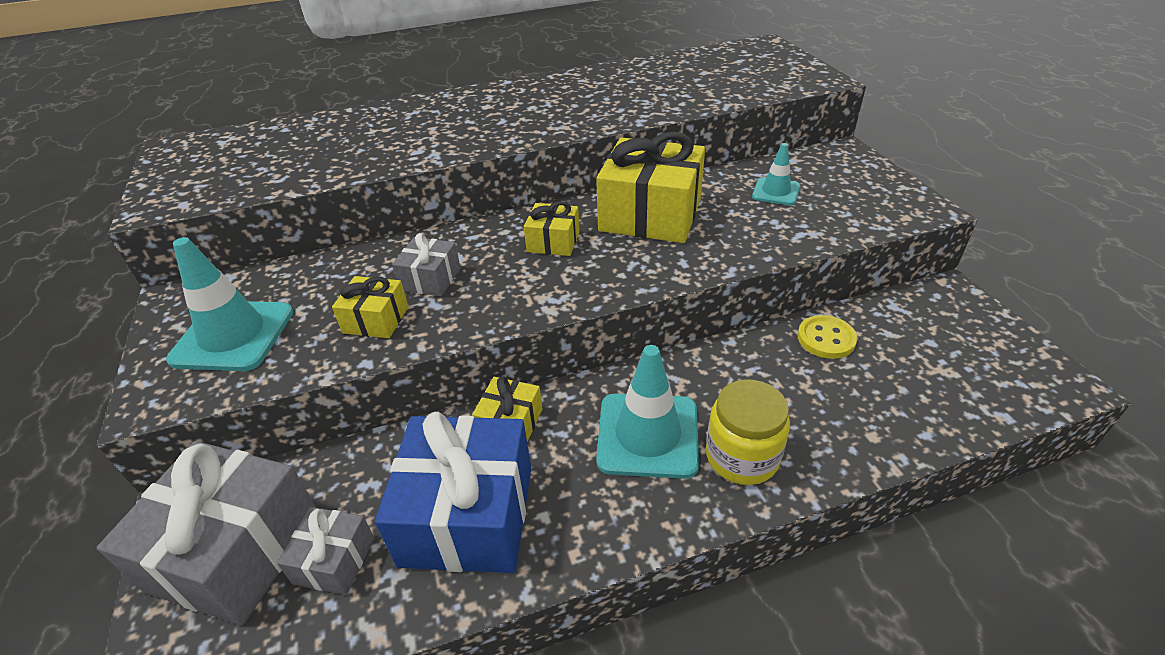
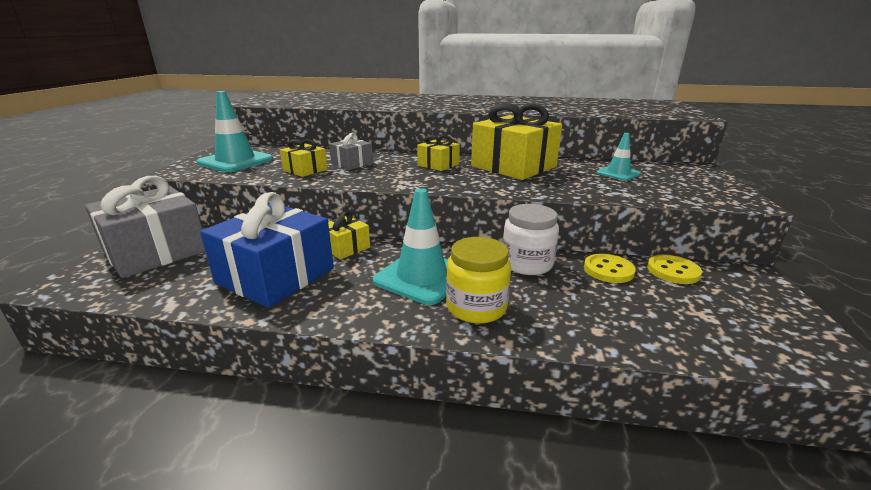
camera: 25 degrees right, 15 degrees down
(334, 560) = (191, 270): grey gift -> none
(741, 362) = (527, 263): none -> white jar
(883, 315) = (673, 271): none -> yellow button

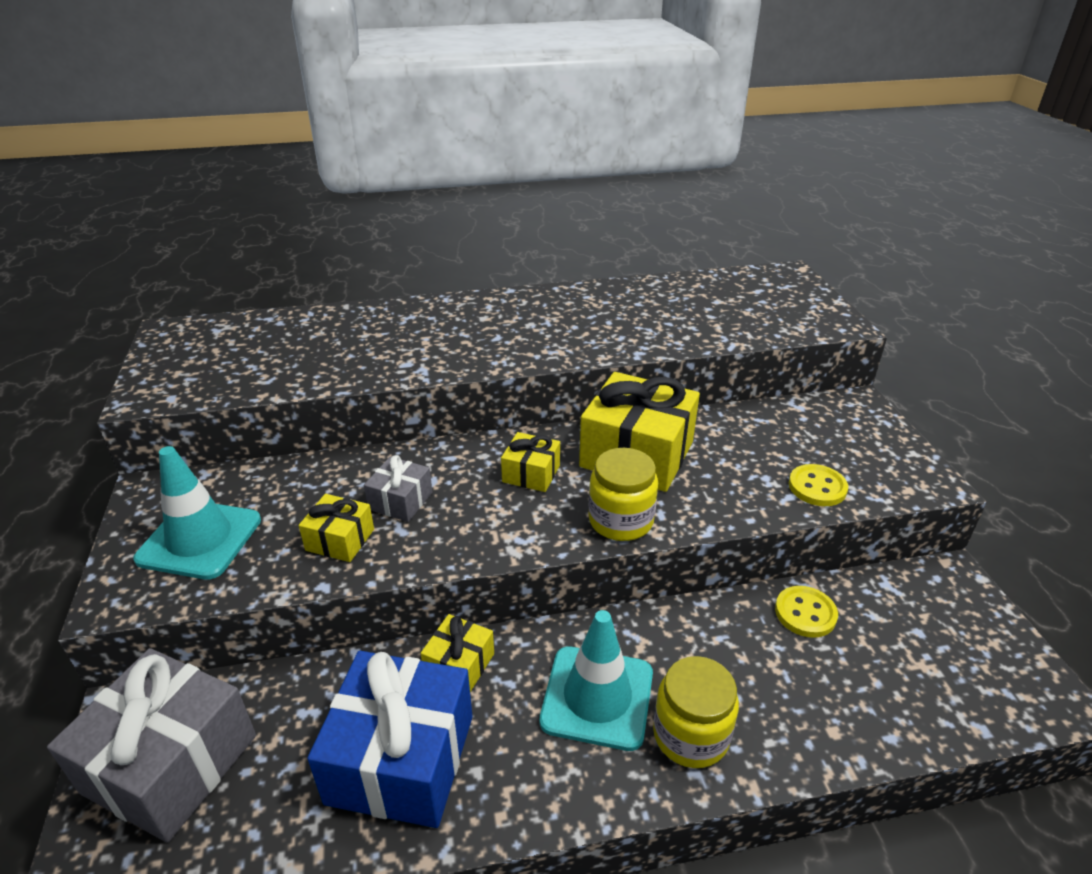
camera: 20 degrees left, 10 degrees up
(481, 185) = (621, 520): none -> yellow jar
(527, 263) = (710, 628): white jar -> none
(618, 173) = (774, 443): turquoise traffic cone -> none
(673, 271) = (872, 594): yellow button -> yellow button (817, 487)

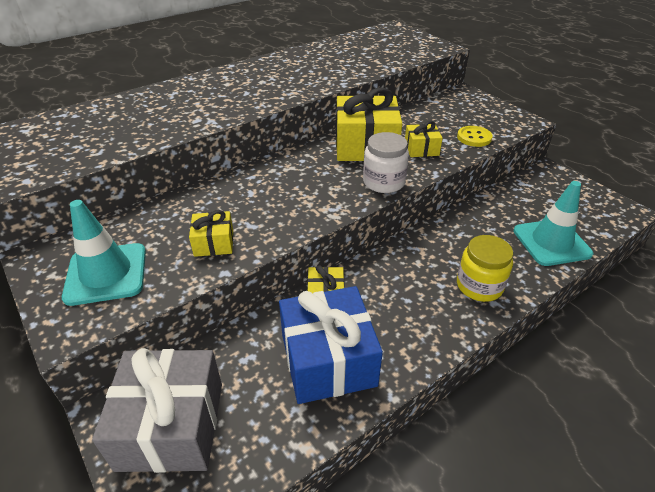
camera: 25 degrees left, 5 degrees up
(400, 501) = (238, 209): grey gift -> none
(531, 473) = (311, 172): yellow gift -> yellow gift (421, 149)
(597, 697) = (417, 285): turquoise traffic cone -> turquoise traffic cone (551, 242)
(621, 520) = (383, 182): yellow jar -> white jar
(805, 613) = (493, 208): yellow button -> none

